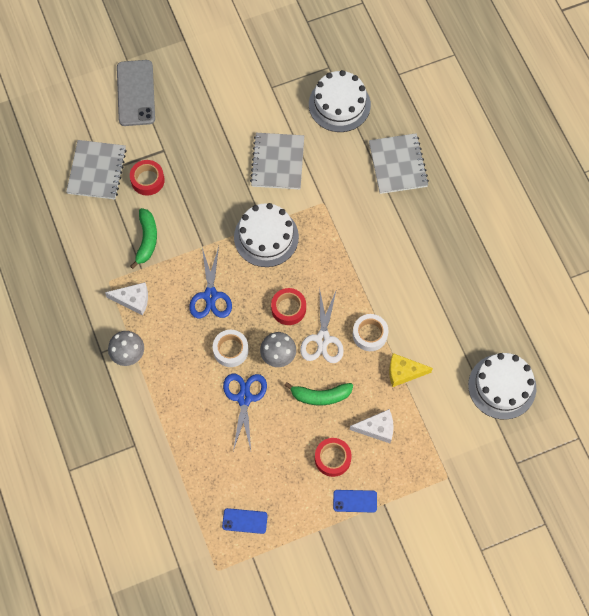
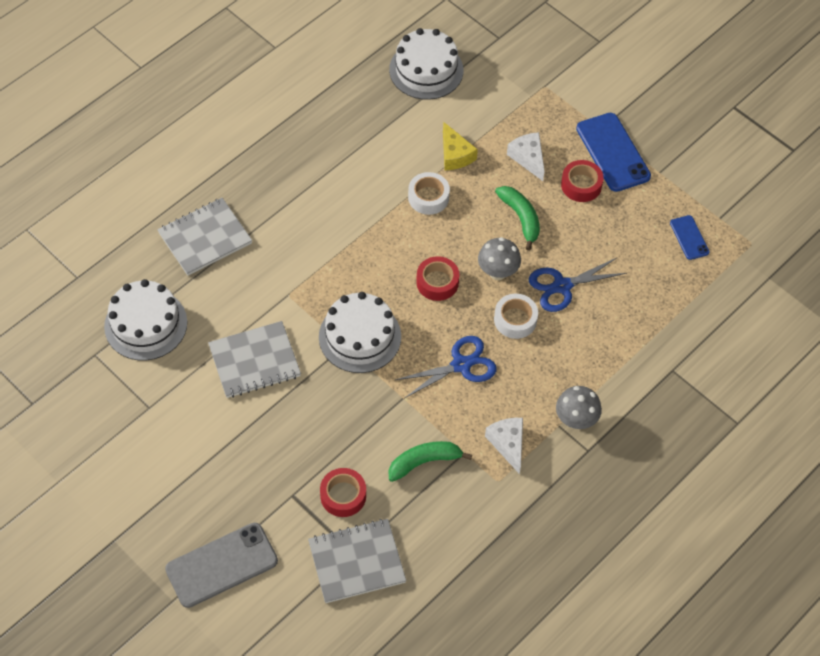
camera: 115 degrees left, 10 degrees down
(323, 339) = (456, 238): white scissors -> none
(355, 501) = (613, 152): blue phone -> blue phone, size x1.88

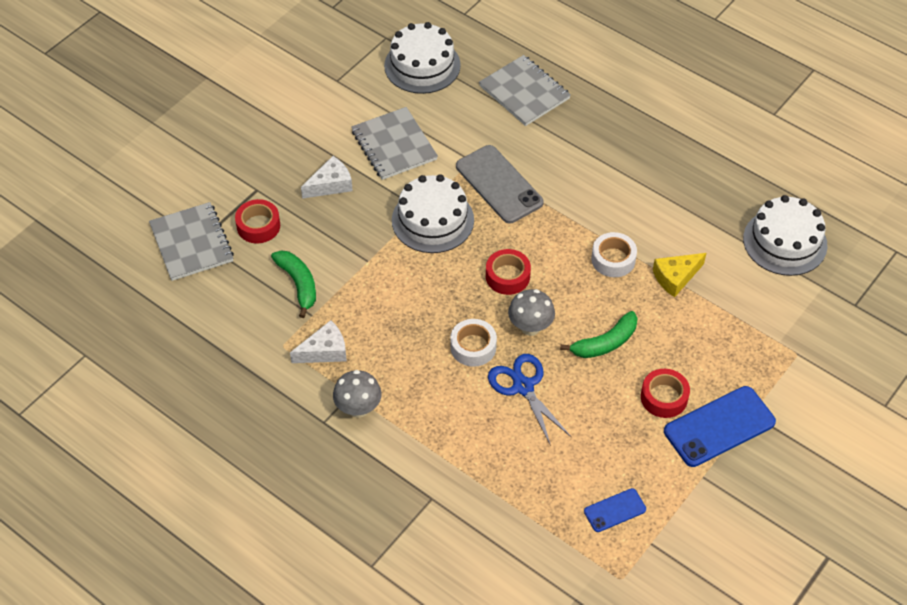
camera: 85 degrees right, 5 degrees down
(221, 565) = (186, 149): grey phone -> grey phone (499, 184)
(461, 365) = (412, 305): blue scissors -> none
(528, 158) = (688, 344): white cheese -> white cheese (331, 185)

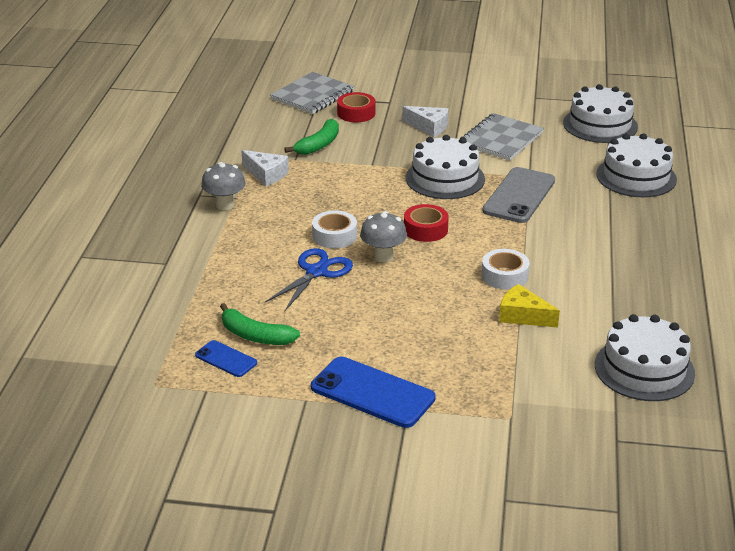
camera: 60 degrees right, 20 degrees down
(524, 92) = (636, 177): grey notebook -> white cake
(605, 343) = (405, 299): green banana -> green banana (255, 336)
(664, 397) = (376, 350): red tape -> none

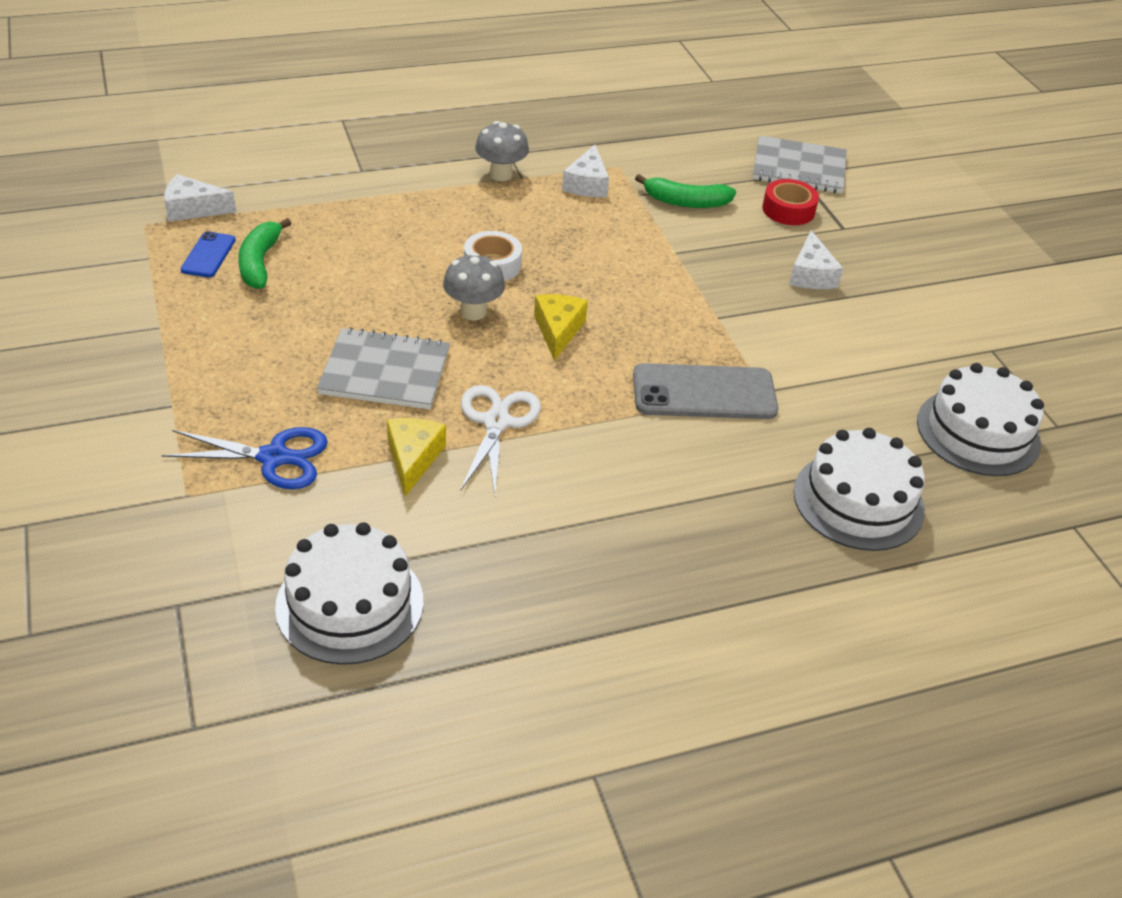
camera: 60 degrees right, 10 degrees up
(152, 355) = (193, 209): none -> white cheese
(316, 272) = (408, 271): blue scissors -> blue scissors (274, 457)
(372, 393) = (191, 371): blue phone -> none
(425, 229) = (558, 330): red tape -> yellow cheese
(445, 178) = (693, 318): white cake -> none
(501, 139) = (840, 343): grey notebook -> grey notebook (385, 372)
(504, 276) = (496, 422): white tape -> white scissors

